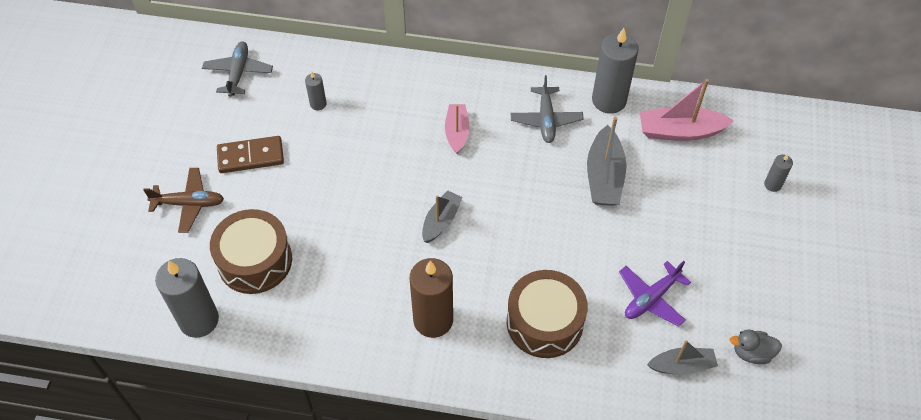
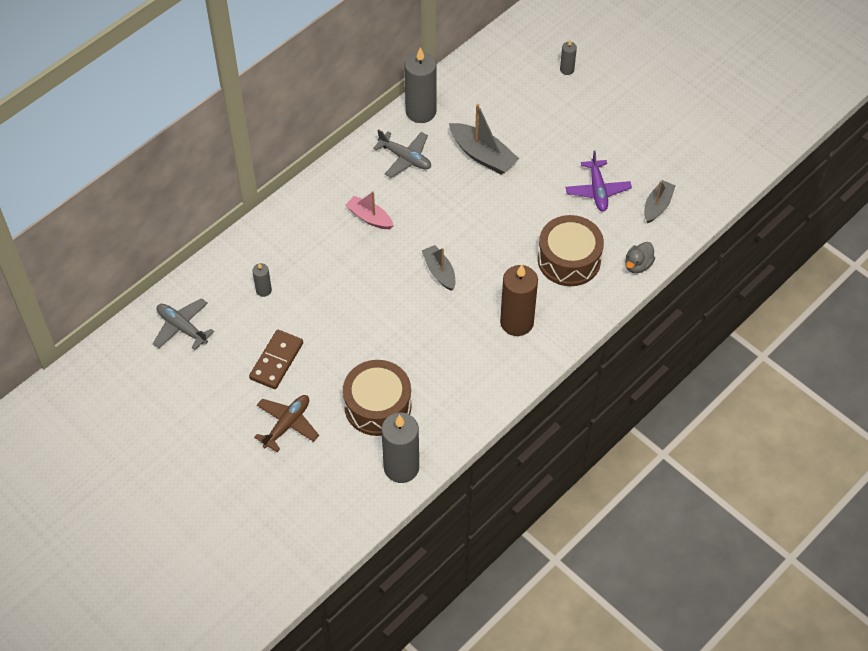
camera: 55 degrees left, 0 degrees up
(680, 131) = (482, 89): pink boat -> none
(752, 353) = (676, 164): grey duck -> grey duck (638, 265)

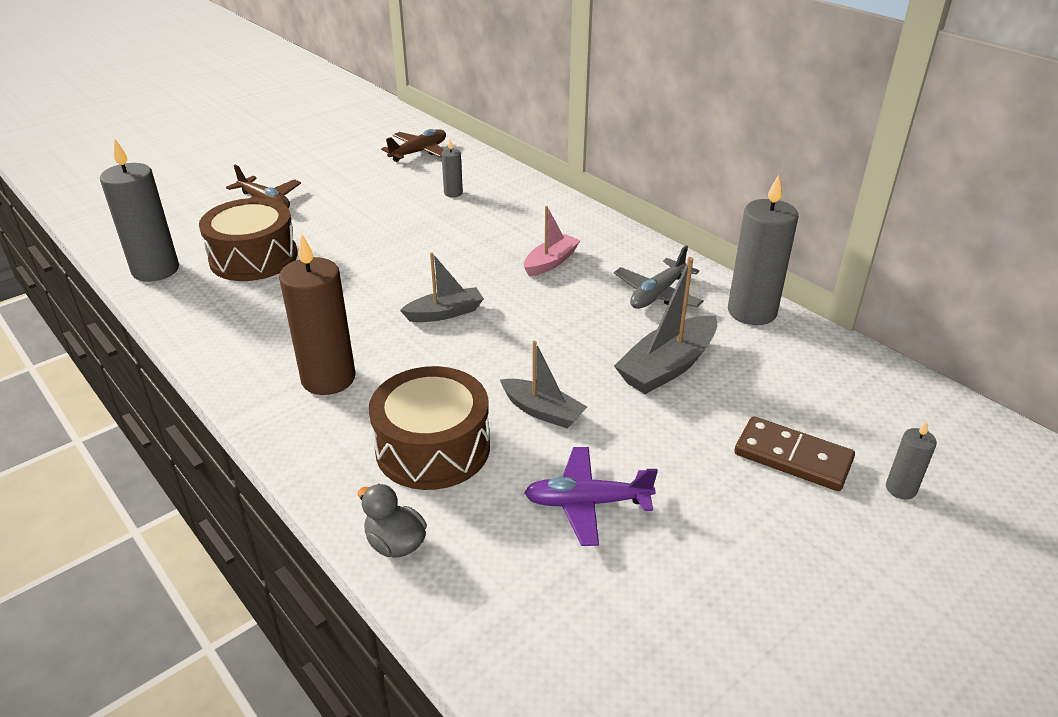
camera: 95 degrees right, 20 degrees down
(182, 327) = (419, 152): grey plane -> brown plane
(276, 361) = (352, 198): brown domino -> brown domino (793, 457)
(657, 206) = (540, 596): grey boat -> grey boat (542, 411)

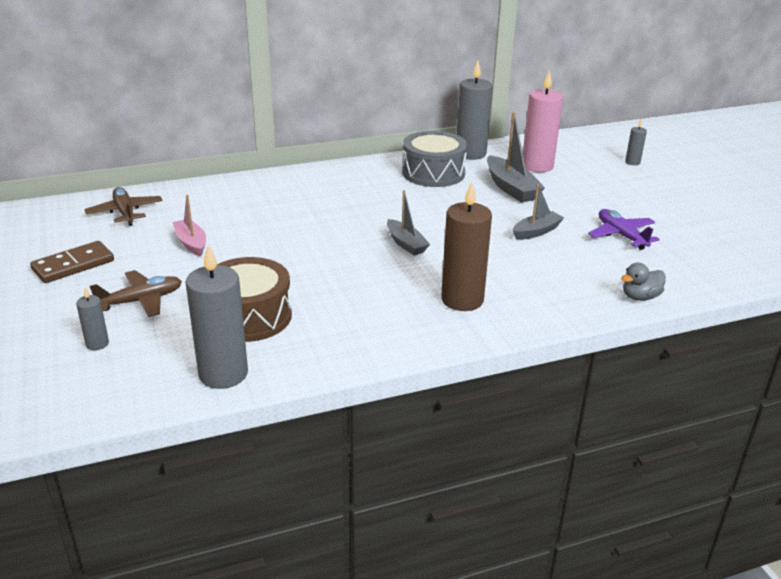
camera: 70 degrees left, 5 degrees down
(433, 448) = (557, 272): brown drum -> none
(445, 313) = (406, 244): grey boat -> grey boat turned 150 degrees clockwise
(453, 193) = (223, 211): grey candle -> grey candle (97, 344)
(550, 262) = (367, 196): pink boat -> pink boat (191, 243)
(587, 503) = (621, 235): purple plane -> purple plane turned 135 degrees clockwise
(657, 294) = (433, 173): grey plane -> grey drum
(770, 380) = (537, 166): none -> pink candle
(793, 457) = (602, 178): brown domino -> brown domino (73, 265)

